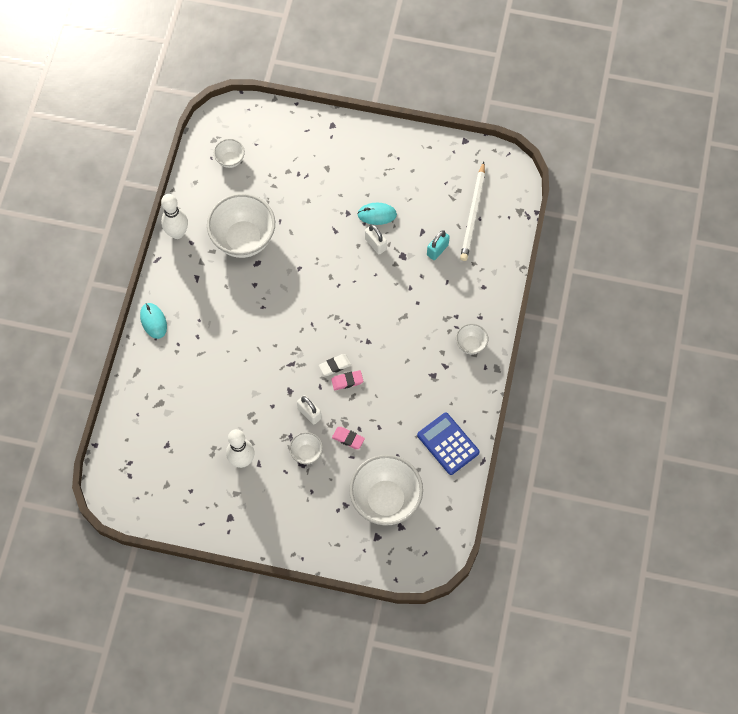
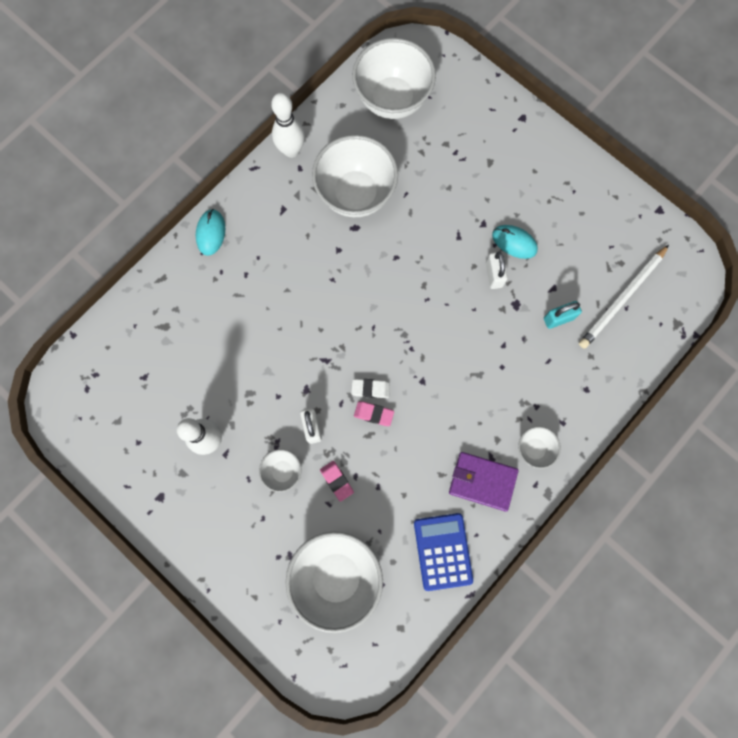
camera: 30 degrees right, 10 degrees up
(230, 160) = (392, 100): white bowl -> white bowl, size x2.14
(448, 384) = (482, 481): none -> purple wallet

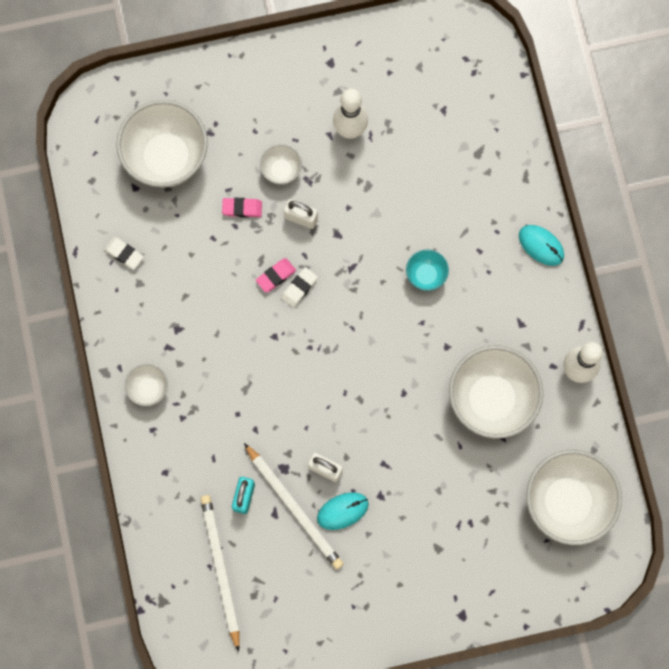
camera: 125 degrees right, 0 degrees up
(292, 301) = (426, 275): none -> turquoise bowl
(442, 551) = (124, 254): blue calculator -> white eraser
(482, 481) = (155, 326): purple wallet -> none
(538, 278) = (294, 507): none -> white pencil

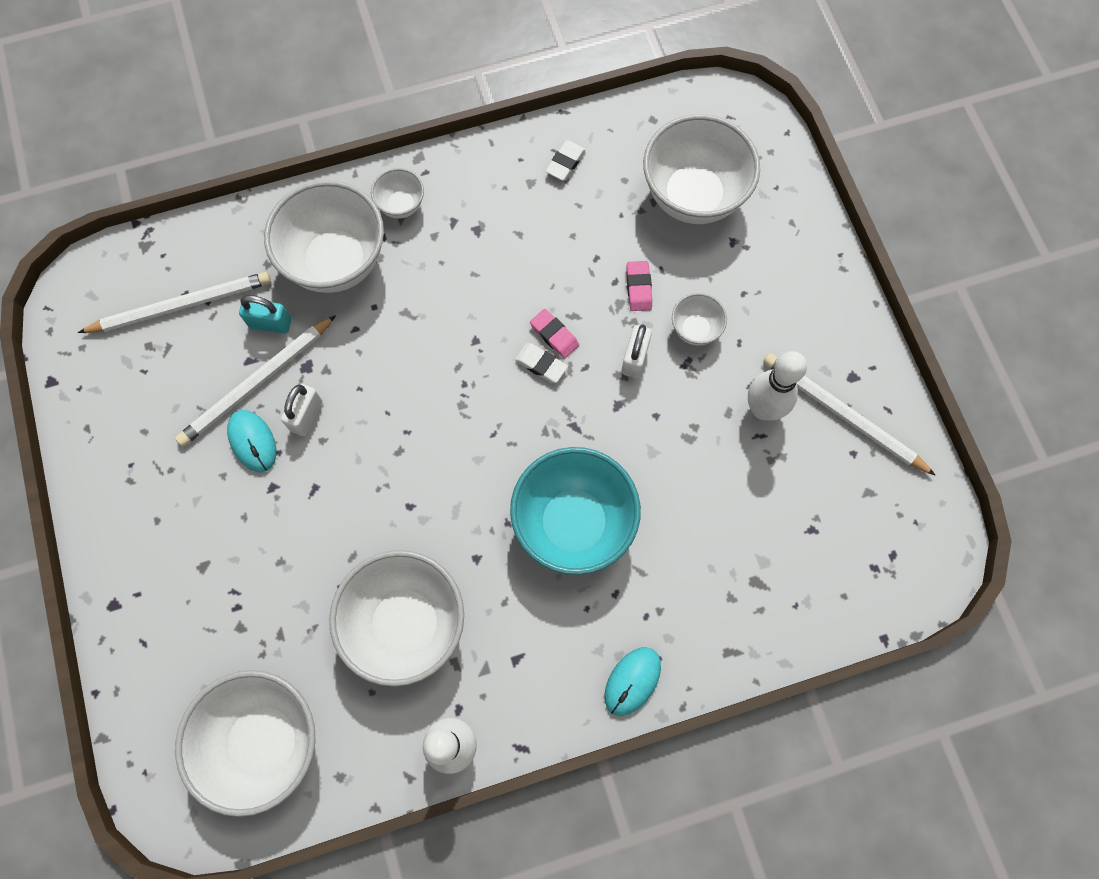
camera: 85 degrees right, 5 degrees down
(194, 442) = (336, 262): none -> white bowl
(359, 74) = (843, 415): none -> white pencil
(426, 275) = (573, 523): turquoise bowl -> turquoise bowl, size x2.14

